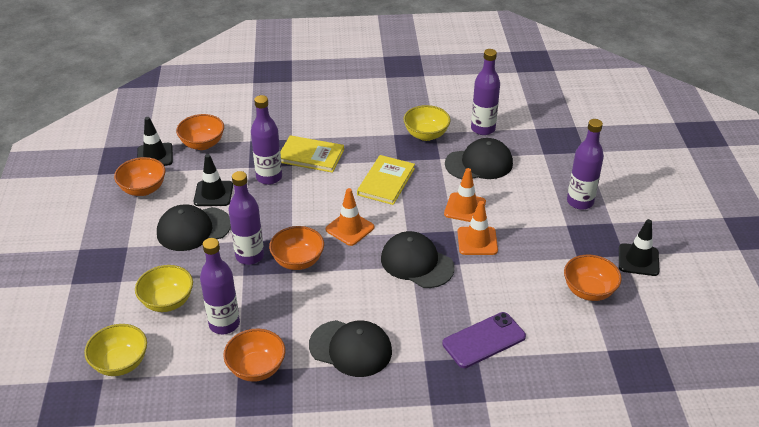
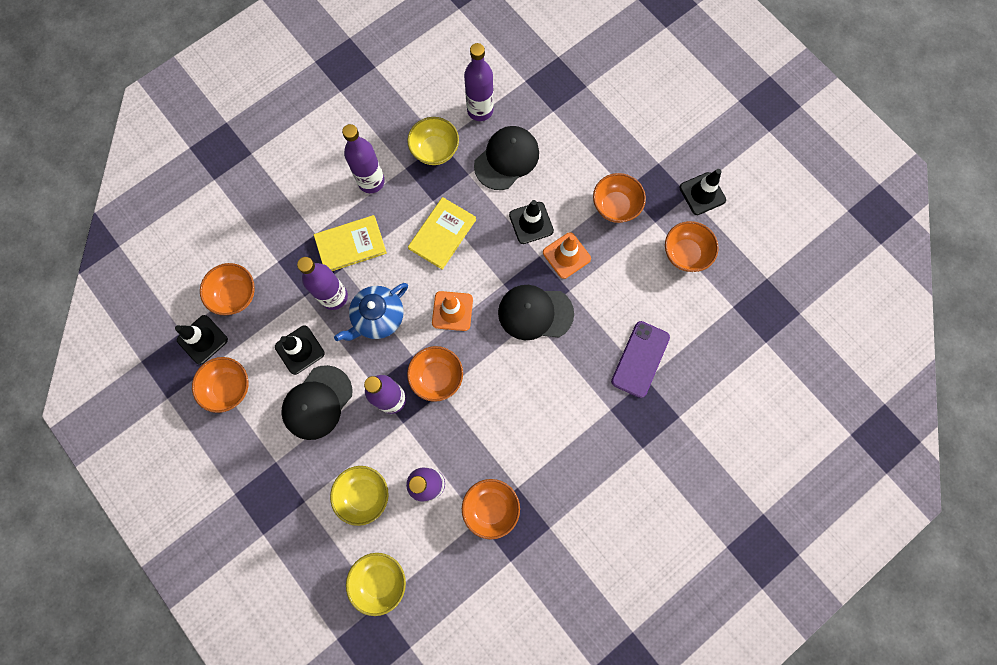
camera: 35 degrees left, 35 degrees up
(289, 204) = (378, 317): none -> blue teapot
(351, 348) = (547, 437): black cap -> none
(386, 182) = (442, 234): yellow book -> yellow book turned 45 degrees clockwise
(465, 208) = (531, 223): orange traffic cone -> black traffic cone
(548, 231) = (615, 206): none -> orange bowl
(580, 202) = (619, 154): purple bottle -> purple bottle (371, 181)

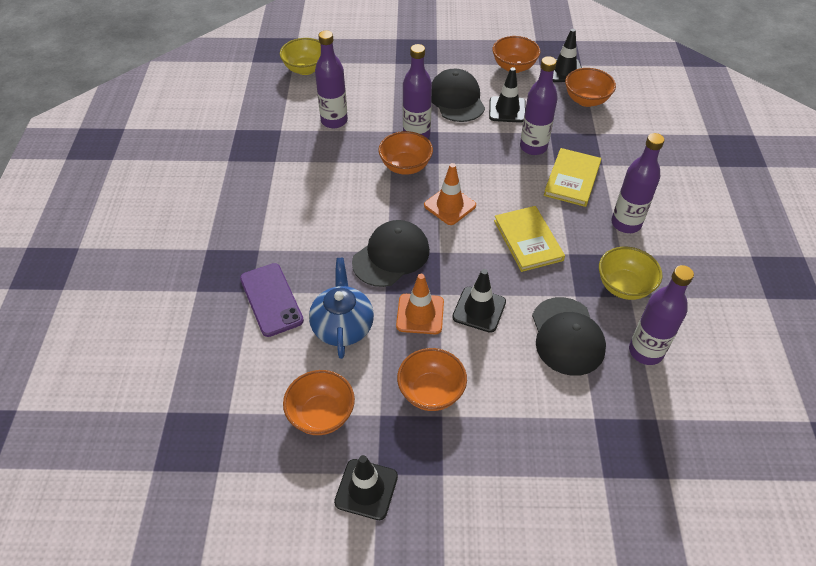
camera: 130 degrees right, 25 degrees down
(364, 494) = (366, 88): yellow bowl -> none
(378, 317) = (490, 161): blue teapot -> blue teapot (342, 326)
(491, 507) = (280, 140): orange bowl -> none

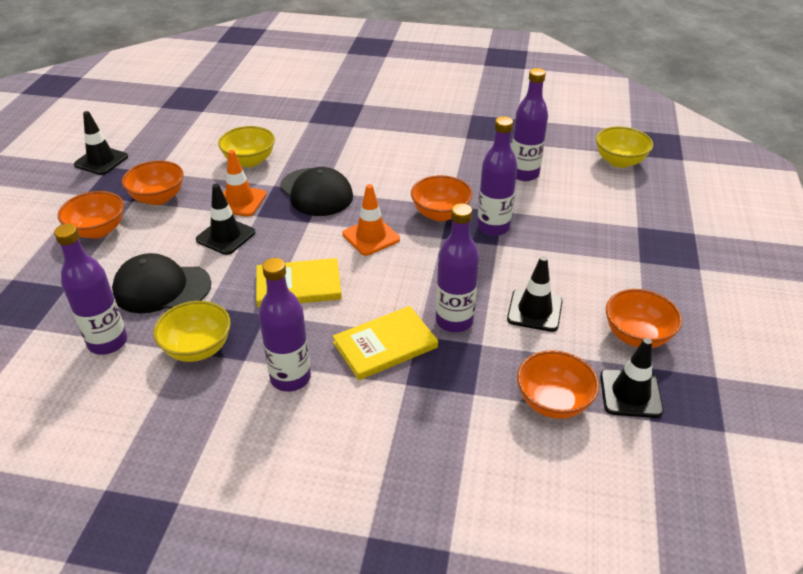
camera: 100 degrees right, 10 degrees down
(271, 299) = (295, 130): purple phone -> none
(321, 415) = (174, 146): orange bowl -> orange bowl (98, 230)
(342, 326) = (249, 161): blue teapot -> yellow bowl
(456, 99) = (559, 268): black cap -> none
(572, 179) = (385, 345): yellow book -> yellow book turned 60 degrees counterclockwise

